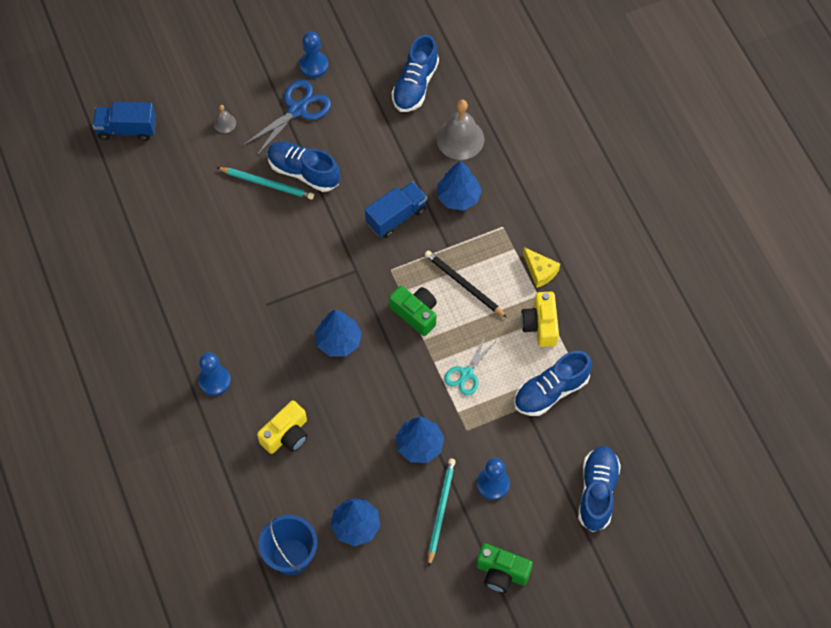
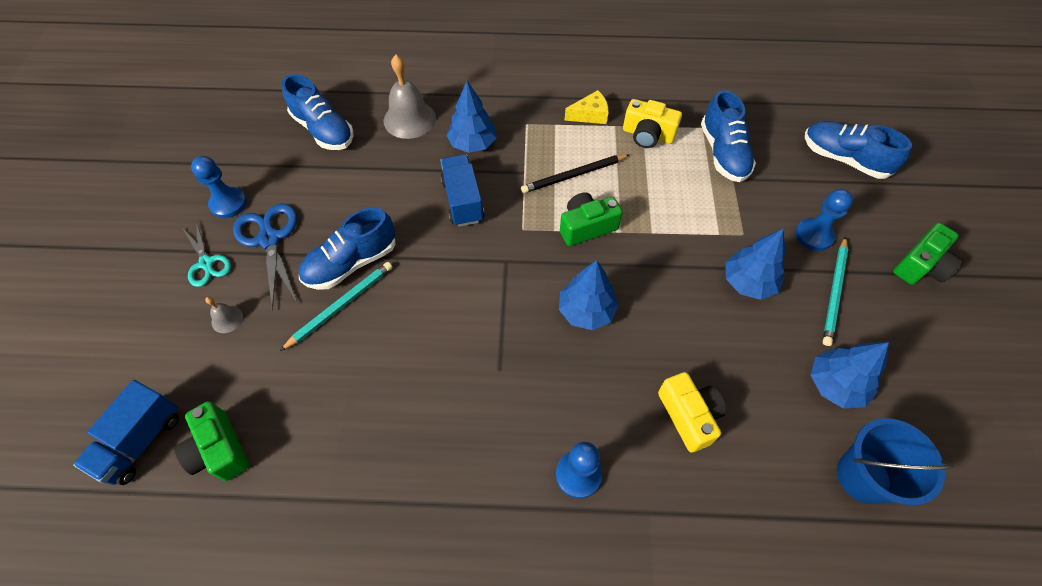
camera: 65 degrees left, 5 degrees down
(140, 173) = (219, 450): none -> green camera
(441, 510) = (834, 292): turquoise pencil -> turquoise pencil turned 105 degrees counterclockwise
(466, 373) = (677, 210): turquoise scissors -> turquoise scissors (206, 263)

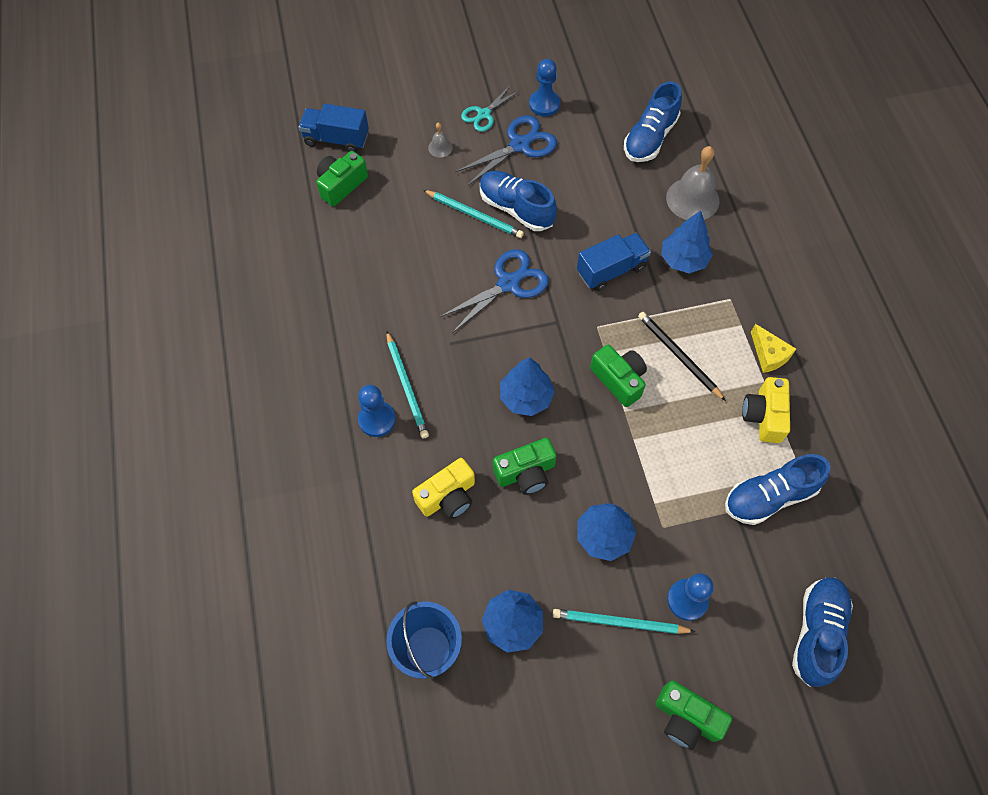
camera: 75 degrees right, 5 degrees up
(444, 294) = (508, 283): none -> blue scissors
(543, 430) = (407, 386): none -> turquoise pencil
(672, 332) = (525, 473): none -> green camera

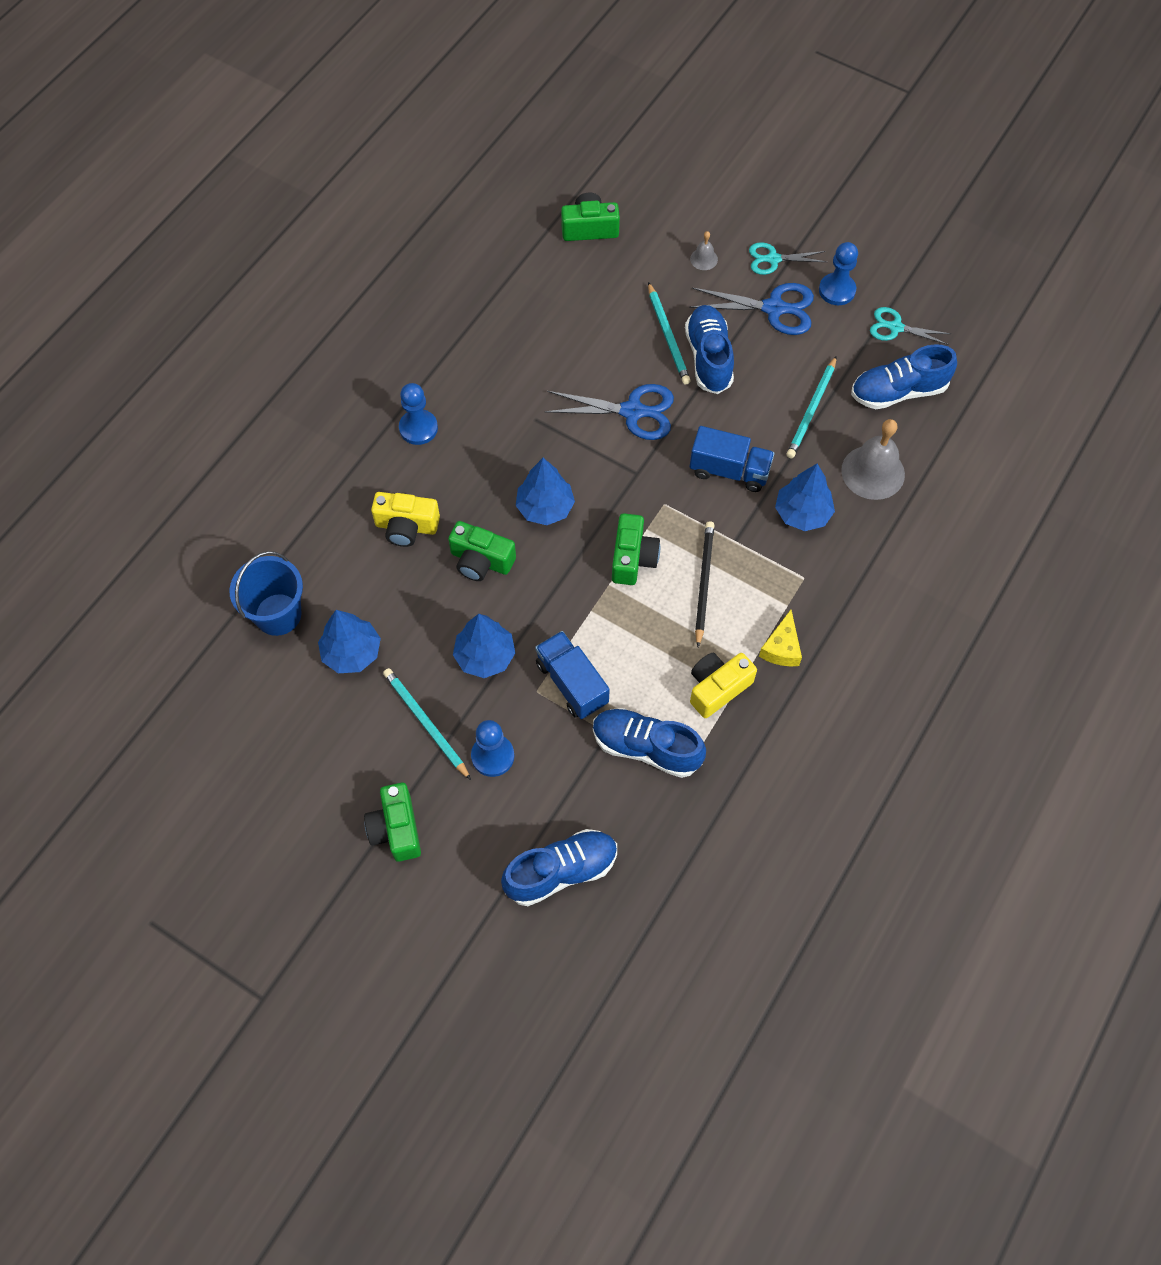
camera: 45 degrees right, 0 degrees up
(336, 139) = (627, 188): blue truck -> blue truck (572, 683)
(407, 386) = (466, 423): turquoise pencil -> turquoise pencil (811, 410)
(604, 100) = (895, 327): none -> turquoise scissors

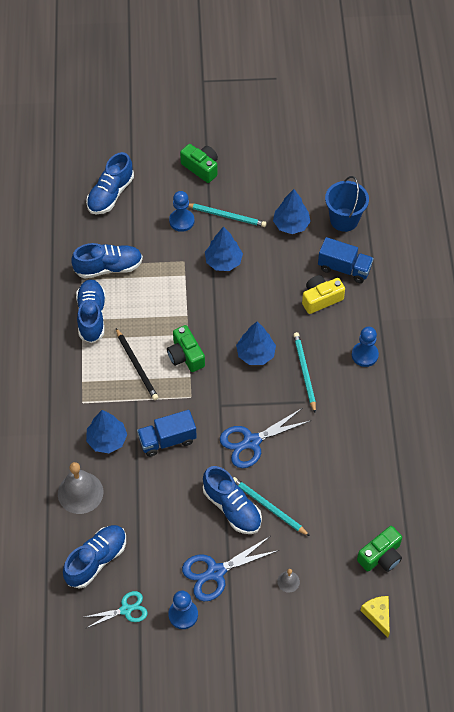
camera: 145 degrees right, 5 degrees down
(481, 561) = (266, 305): green camera -> none
(572, 683) = (169, 275): blue truck -> blue truck (344, 268)
(717, 688) = (91, 316): yellow camera -> blue shoe
(773, 259) = (242, 612): turquoise scissors -> none
(781, 648) = (70, 356): yellow cheese -> yellow cheese (377, 615)
(811, 410) = (143, 511): turquoise pencil -> turquoise pencil (304, 372)

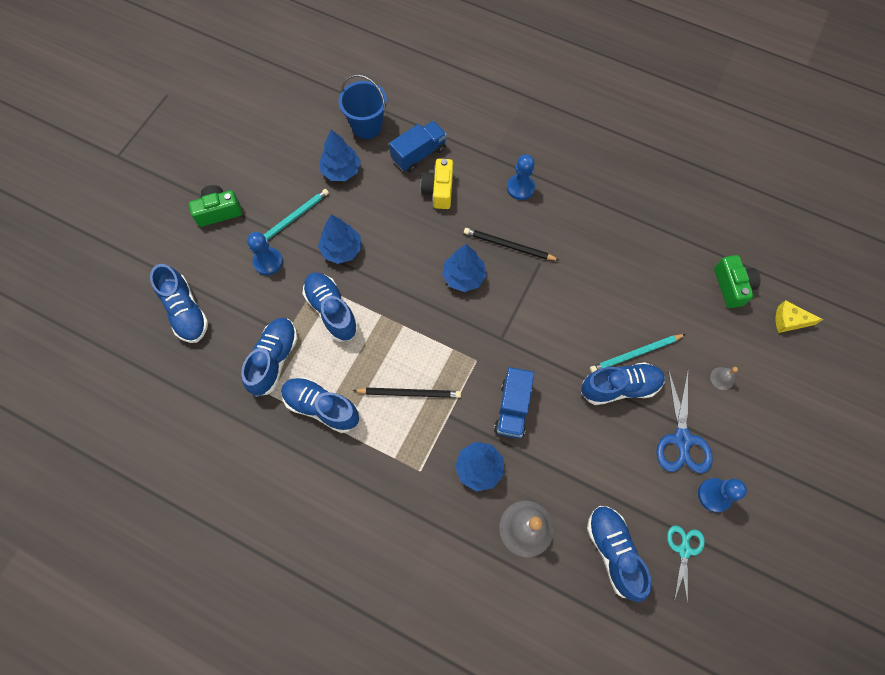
camera: 60 degrees left, 10 degrees up
(169, 282) = (332, 311): none -> blue shoe
(185, 356) = (426, 340): green camera -> none
(251, 442) = (557, 331): blue scissors -> none
(304, 372) = (508, 246): turquoise pencil -> black pencil

